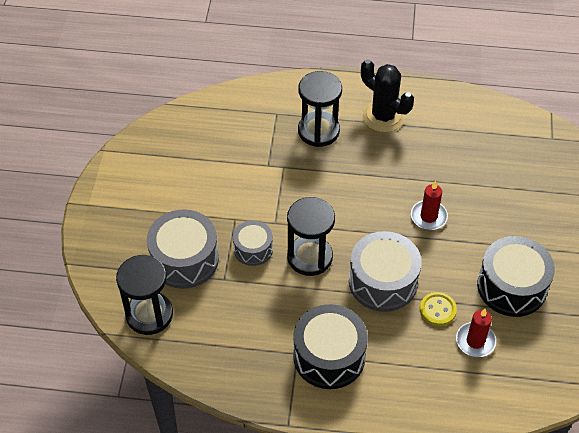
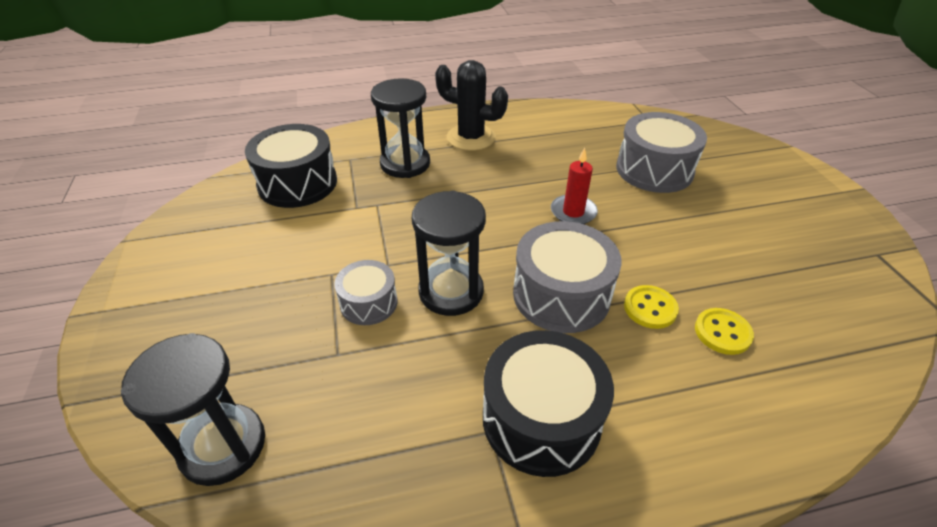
camera: 20 degrees left, 10 degrees down
(184, 259) = (269, 344): grey drum -> grey drum (654, 170)
(475, 341) = (722, 332): red candle -> yellow button
(511, 286) = (715, 257): black drum -> black drum (297, 183)

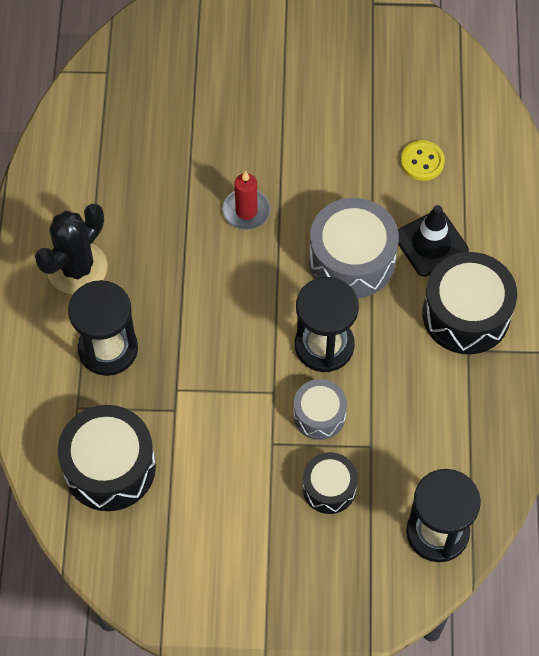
camera: 75 degrees left, 20 degrees up
(282, 327) = (329, 488): none -> black drum
(620, 362) = (431, 244): none -> black traffic cone
(650, 308) = (385, 200): yellow button -> none
(654, 170) = (202, 111): grey drum -> none

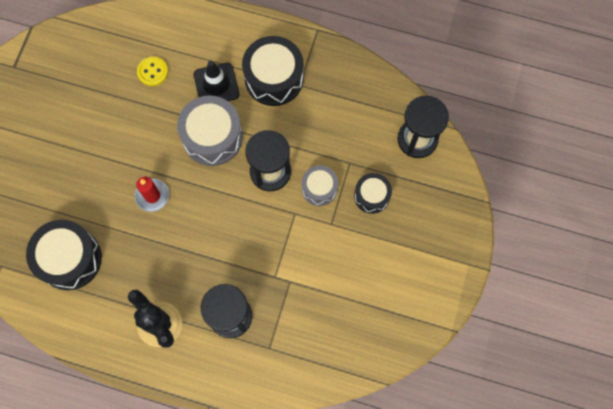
camera: 75 degrees left, 10 degrees up
(109, 467) = (320, 335): black drum -> black drum (70, 259)

